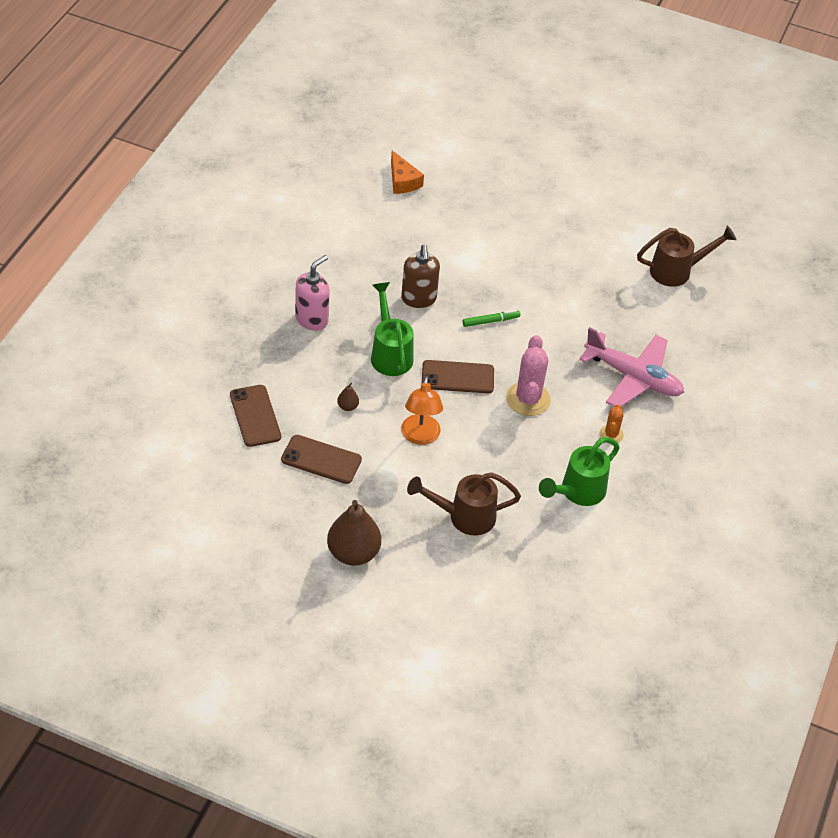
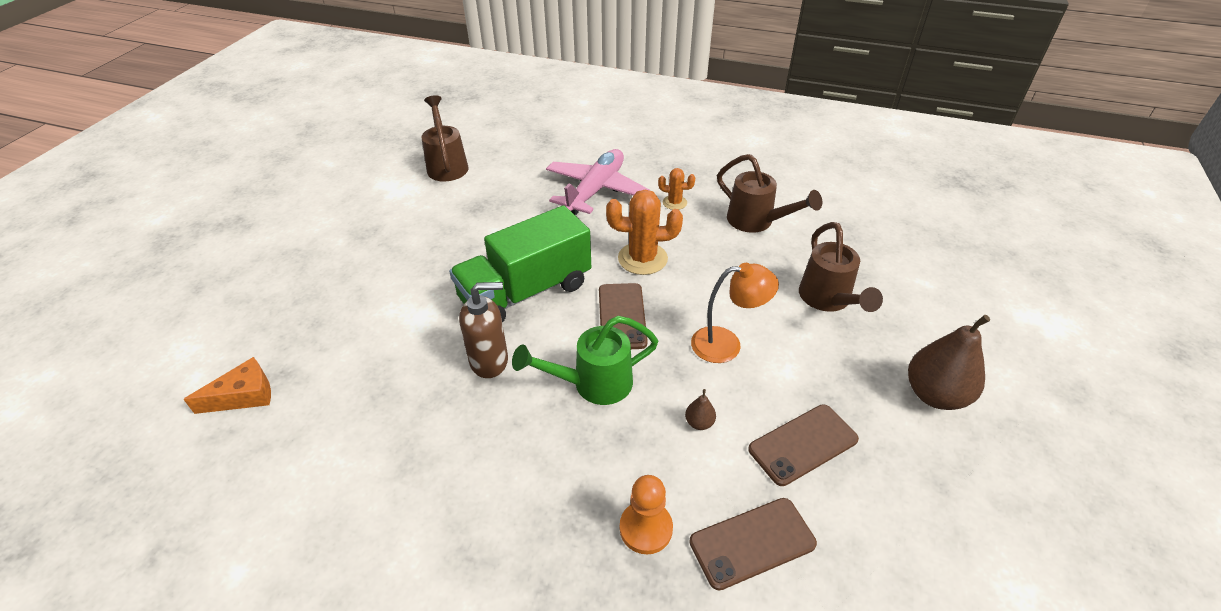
camera: 90 degrees left, 5 degrees down
(273, 367) = (646, 528): none -> orange pawn
(312, 319) = (536, 485): pink soap dispenser -> none
(321, 460) = (803, 444): brown phone -> brown phone turned 45 degrees clockwise
(491, 321) = (526, 292): green marker -> green truck
(528, 399) = (642, 258): pink cactus -> orange cactus
(577, 492) = (757, 222): green watering can -> brown watering can

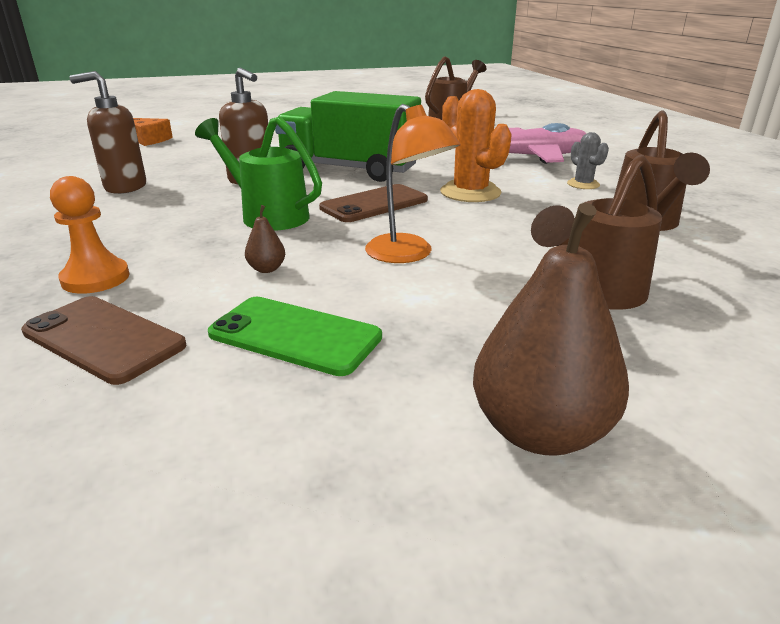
camera: 55 degrees right, 15 degrees down
(420, 458) = (125, 187): none -> brown soap dispenser
(674, 203) = (583, 184): orange cactus -> grey cactus
(803, 444) = (295, 335): brown phone -> green phone

